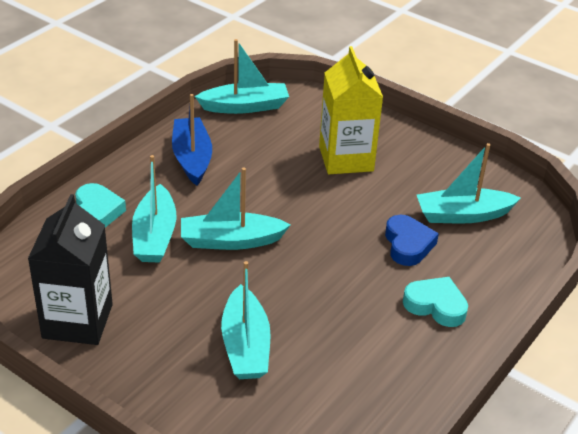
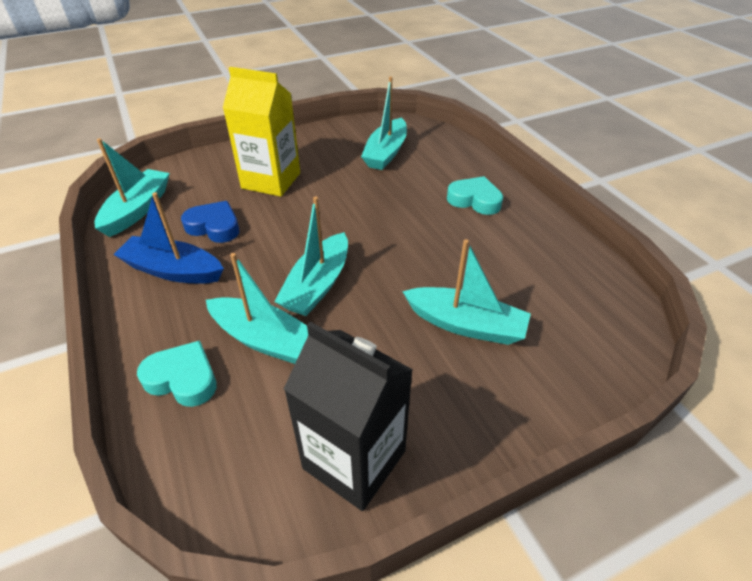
camera: 60 degrees left, 5 degrees up
(408, 244) = (399, 188): blue heart -> blue heart (214, 226)
(436, 305) = (475, 200): turquoise heart -> turquoise heart turned 60 degrees clockwise

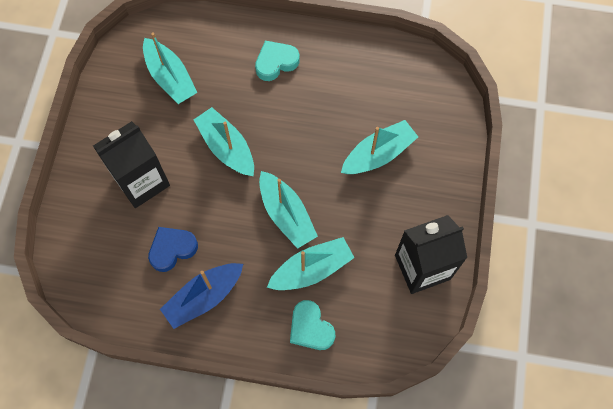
camera: 55 degrees left, 25 degrees up
(137, 210) = (105, 295): turquoise boat -> turquoise boat (226, 147)
(183, 378) = (310, 328): turquoise heart -> turquoise heart turned 90 degrees counterclockwise
(271, 180) = (141, 181): yellow carton -> black carton

